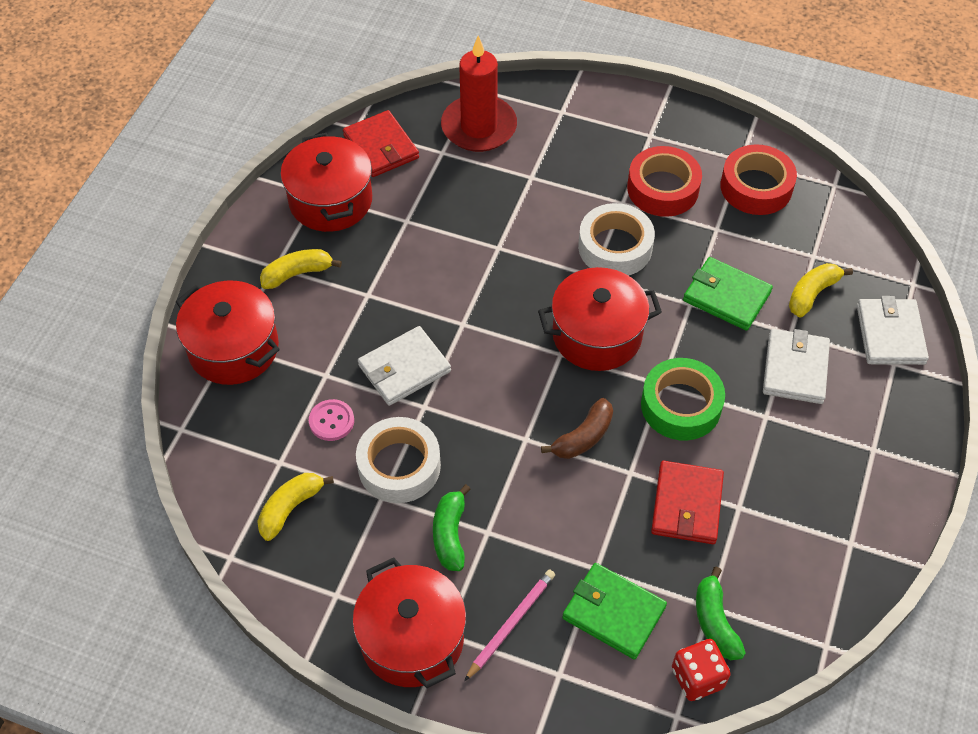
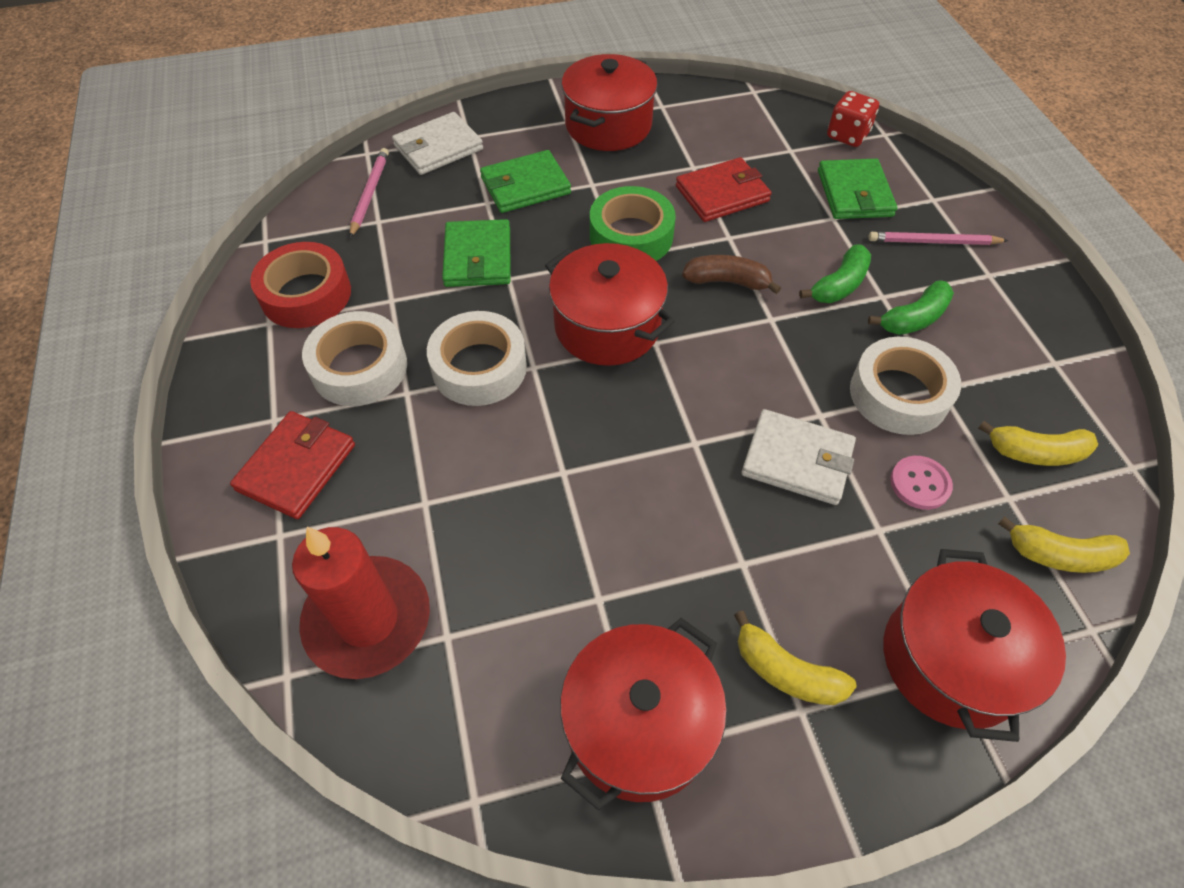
camera: 125 degrees left, 0 degrees up
(381, 147) = (489, 730): red wallet -> red wallet (297, 467)
(412, 639) = (1019, 292): red pot -> red pot (608, 125)
(663, 188) = (359, 367): red tape -> white tape
(715, 622) = (798, 143): green banana -> green banana (839, 285)
(795, 368) = (525, 186): white wallet -> green wallet
(812, 294) = (428, 205): yellow banana -> yellow banana (1060, 555)
(852, 264) = (369, 194): none -> pink pencil

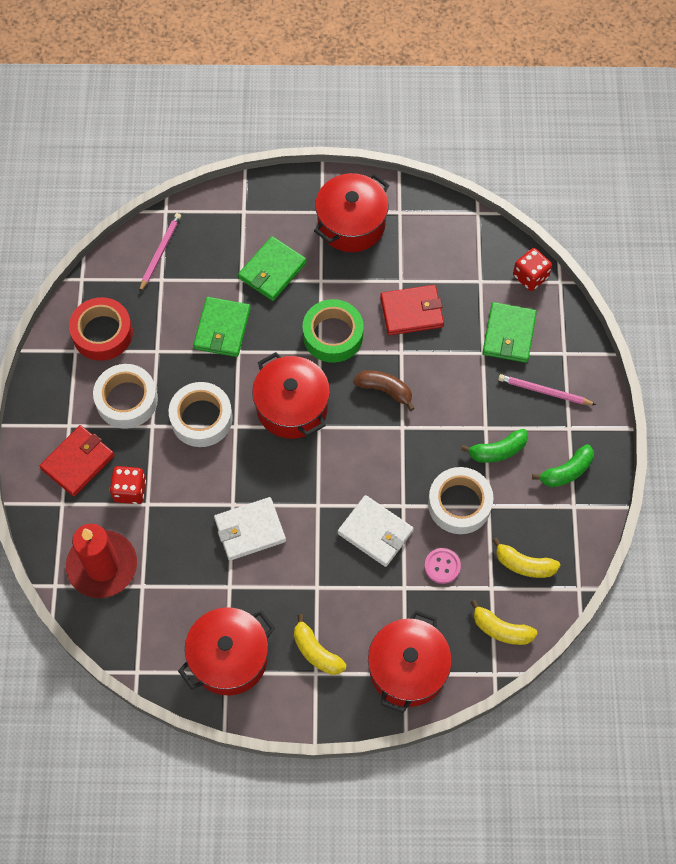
camera: 15 degrees right, 10 degrees up
(391, 489) = (130, 490): none -> red dice
(438, 147) = (218, 218): white wallet -> white wallet (249, 530)
(525, 186) = (272, 270): green wallet -> green wallet turned 45 degrees counterclockwise
(839, 285) = (460, 412): green banana -> green banana (566, 471)

